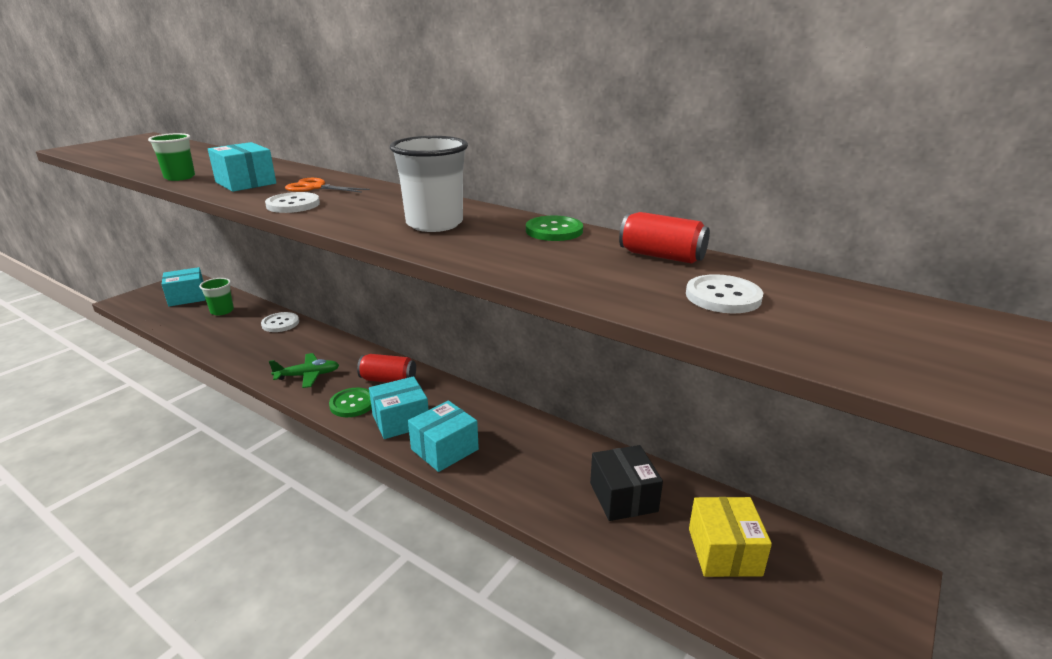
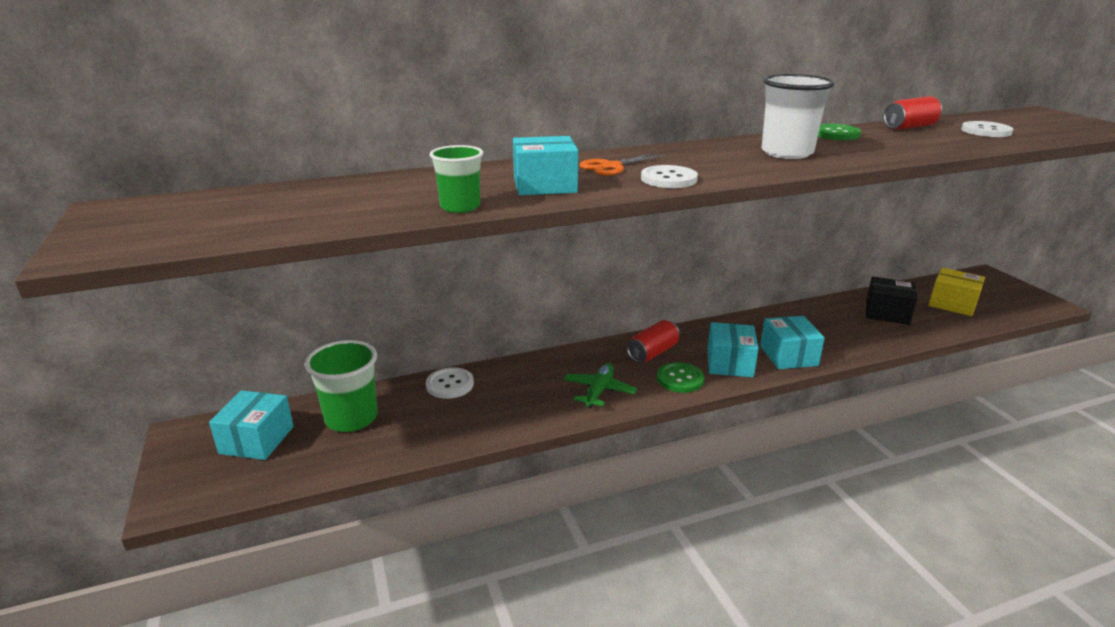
camera: 55 degrees left, 0 degrees up
(222, 311) = (351, 418): green cup -> green cup, size x1.59

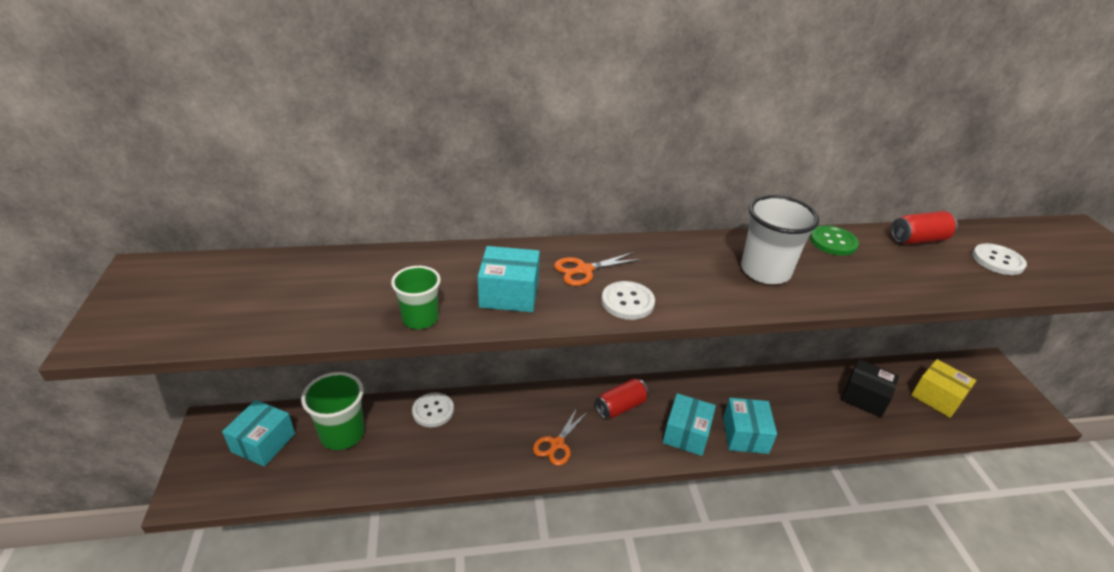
camera: 10 degrees right, 10 degrees up
(599, 391) = (557, 444): green plane -> orange scissors
(680, 379) = (634, 444): green button -> none

